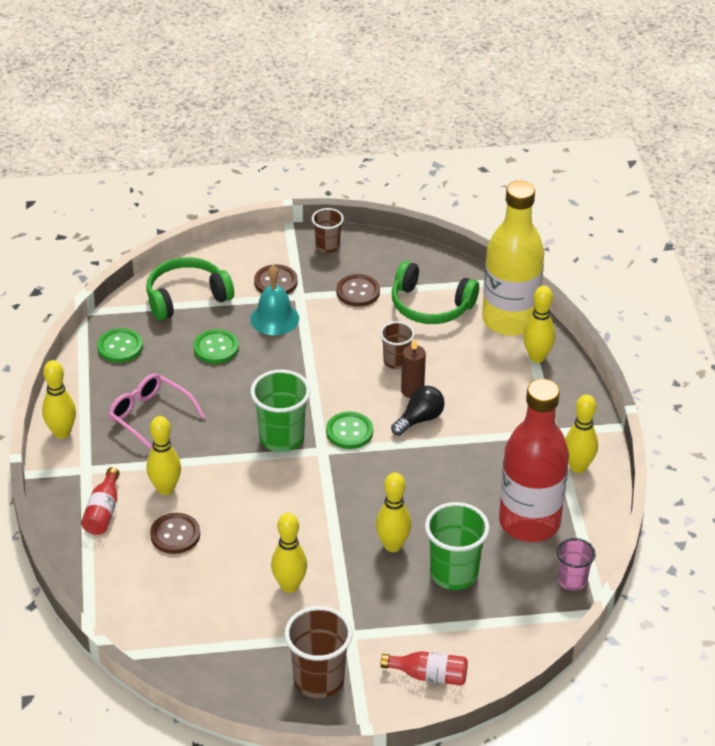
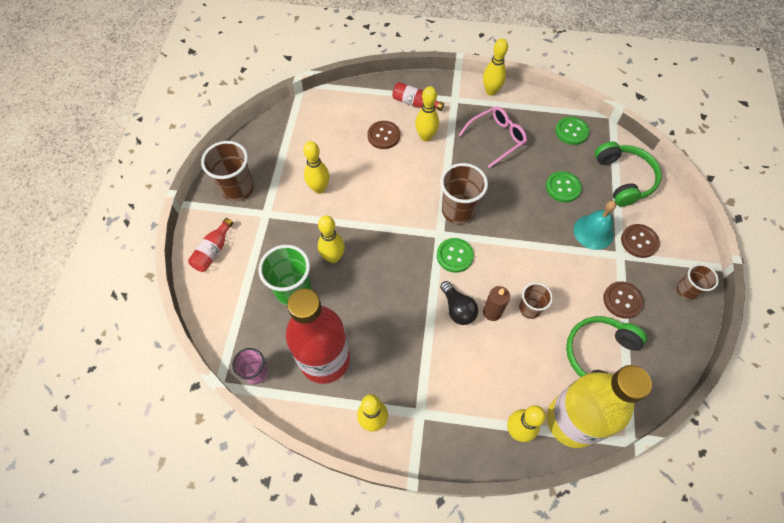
camera: 105 degrees right, 20 degrees up
(281, 438) = (458, 211): green cup -> brown cup

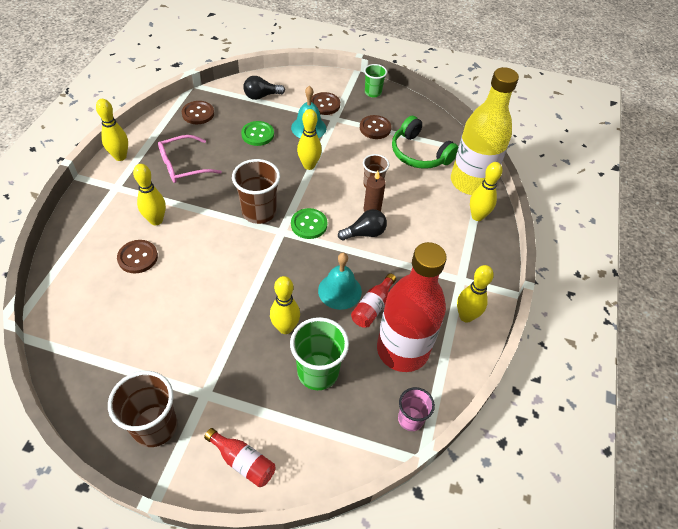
camera: 85 degrees left, 10 degrees down
(319, 188) = (188, 331): yellow bowling pin -> yellow bowling pin (309, 165)
(381, 295) = (339, 291): none -> turquoise bell
(414, 103) = (103, 221): red bottle -> red bottle (372, 307)
(496, 138) = (183, 166): pink glasses -> pink glasses turned 90 degrees counterclockwise
(571, 131) = (198, 113): green button -> brown button
(624, 178) = (261, 96): green headphones -> black light bulb
(686, 290) = (373, 93): brown cup -> green cup

